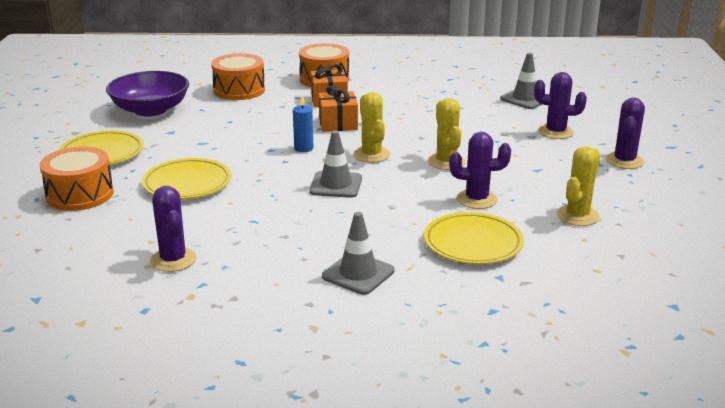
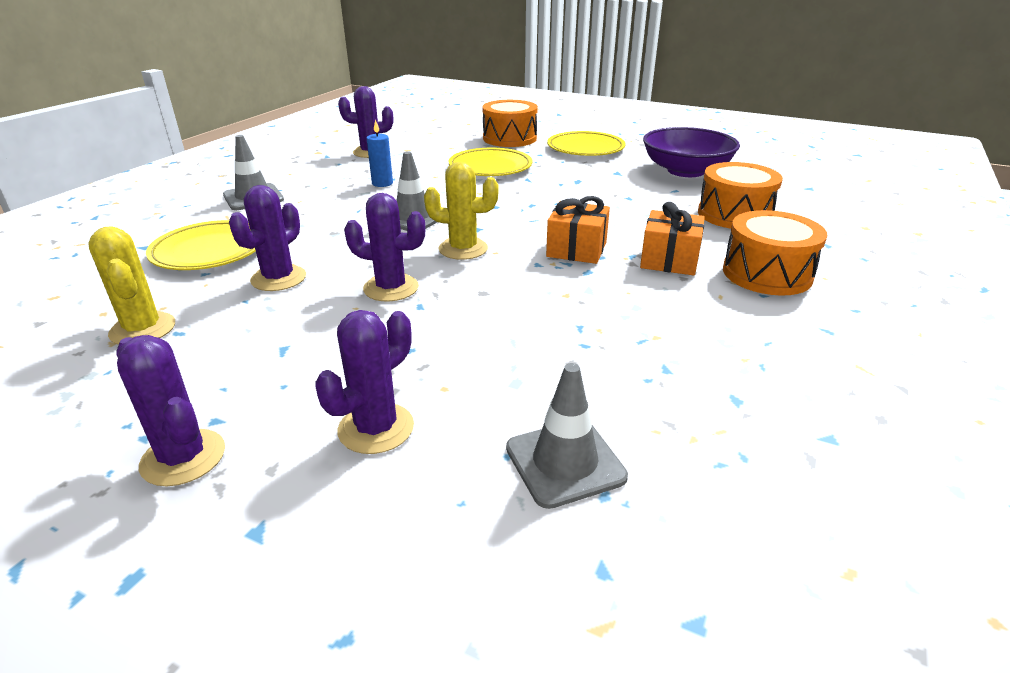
camera: 115 degrees right, 5 degrees up
(303, 148) = (518, 219): blue candle -> blue candle (382, 183)
(446, 162) = (391, 288): yellow cactus -> purple cactus

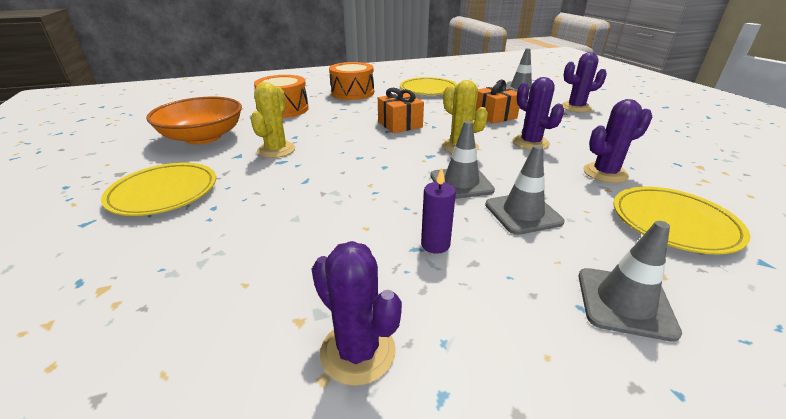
camera: 135 degrees left, 0 degrees up
(143, 329) = (706, 173): yellow cactus -> yellow cactus (276, 150)
(183, 458) = (656, 121): purple cactus -> none
(340, 216) = (523, 213): none -> grey traffic cone
(382, 183) = (435, 244): blue candle -> purple candle
(490, 167) = (295, 212): yellow plate -> yellow plate (428, 90)
(509, 138) = (150, 259): orange drum -> none
(669, 260) = (372, 107): orange gift -> orange gift (494, 116)
(686, 171) = (203, 137): purple bowl -> orange bowl

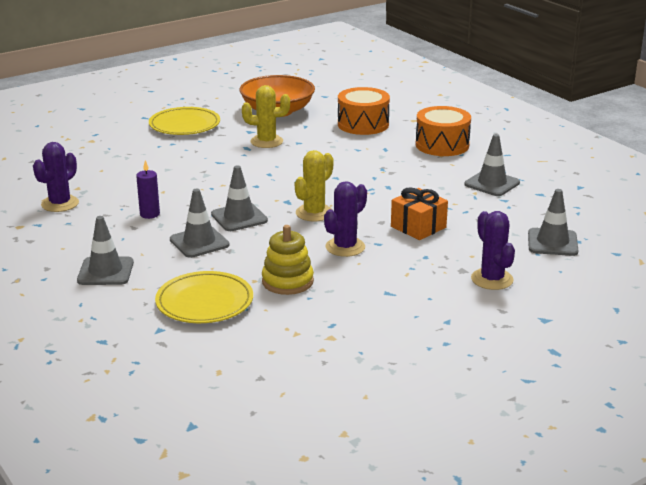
camera: 75 degrees right, 5 degrees down
(400, 124) = (356, 181): orange gift -> none
(428, 90) = (492, 183): yellow plate -> grey traffic cone
(605, 173) = (287, 281): purple cactus -> yellow stacking toy

